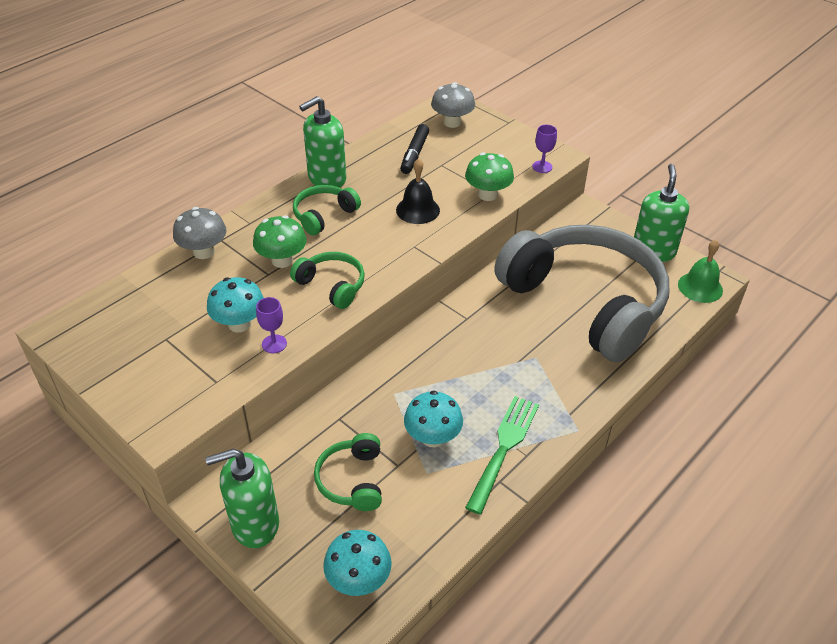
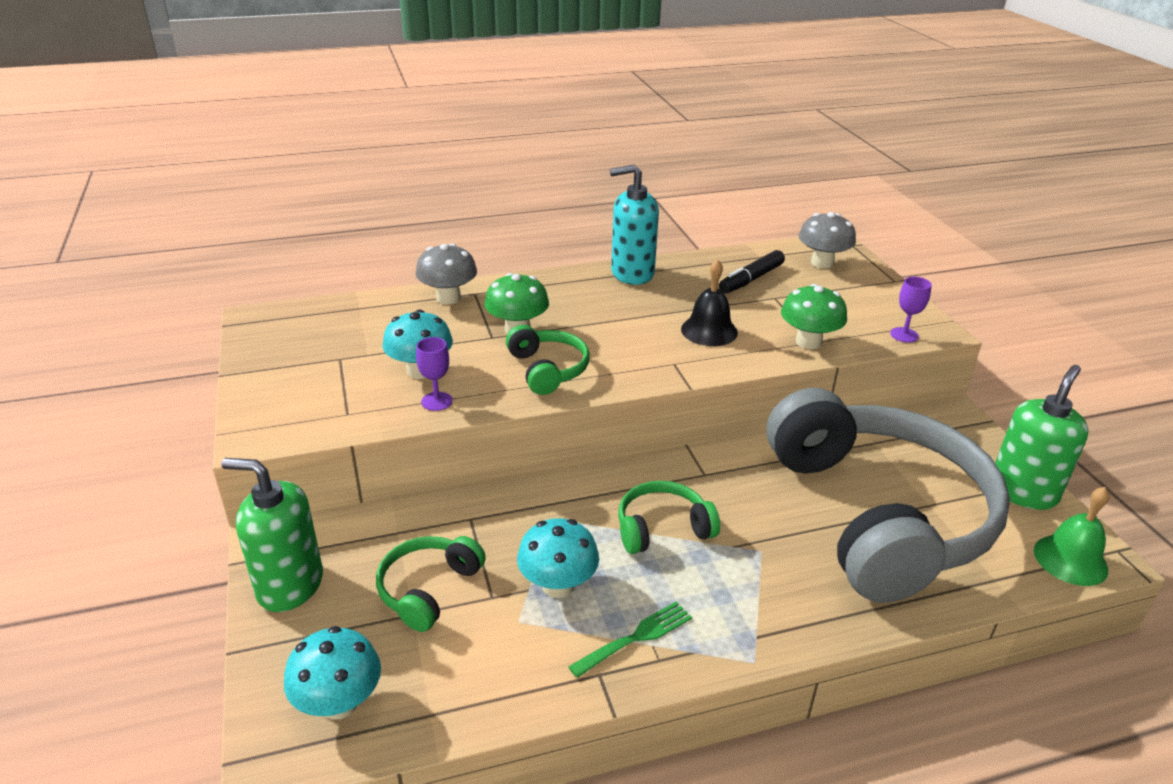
camera: 30 degrees right, 10 degrees down
(324, 215) = (598, 304): green headphones -> green headphones (662, 528)
(326, 178) = (632, 273): green soap dispenser -> turquoise soap dispenser
(504, 448) = (636, 638): green fork -> green fork, size x0.65

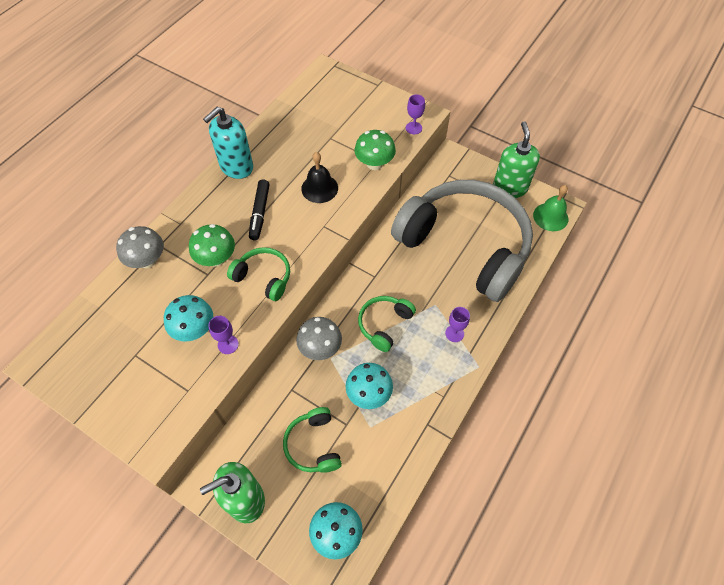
camera: 40 degrees left, 25 degrees up
(636, 638) = (425, 394): green fork -> none
(751, 279) = (305, 130): black marker -> black marker (260, 213)
(756, 599) = (454, 333): none -> purple goblet
(822, 263) = (331, 92): grey mushroom -> grey mushroom (320, 348)

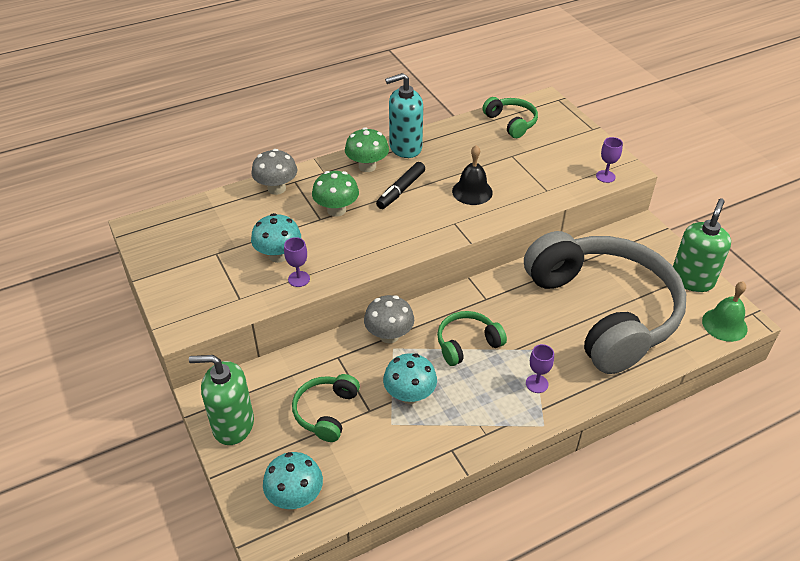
camera: 30 degrees right, 15 degrees down
(263, 277) = (368, 241): green headphones -> green headphones (511, 122)
(374, 163) = (542, 191): green mushroom -> green mushroom (367, 166)

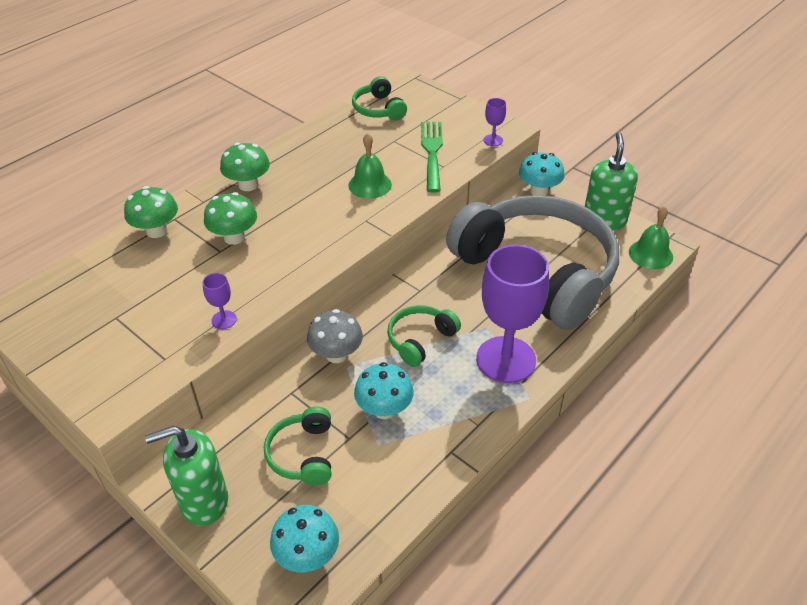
camera: 20 degrees left, 0 degrees up
(276, 188) = (157, 231): grey mushroom -> green mushroom
(278, 255) = (190, 301): turquoise mushroom -> turquoise mushroom (539, 191)
(401, 190) = (295, 201): black marker -> none
(405, 147) = (280, 157): turquoise soap dispenser -> none
(472, 191) = (370, 185): black bell -> green bell
(511, 122) = (378, 109): green headphones -> green headphones turned 150 degrees counterclockwise
(537, 384) = (506, 359): purple goblet -> purple goblet, size x2.49
(542, 175) = (432, 152): none -> green fork

